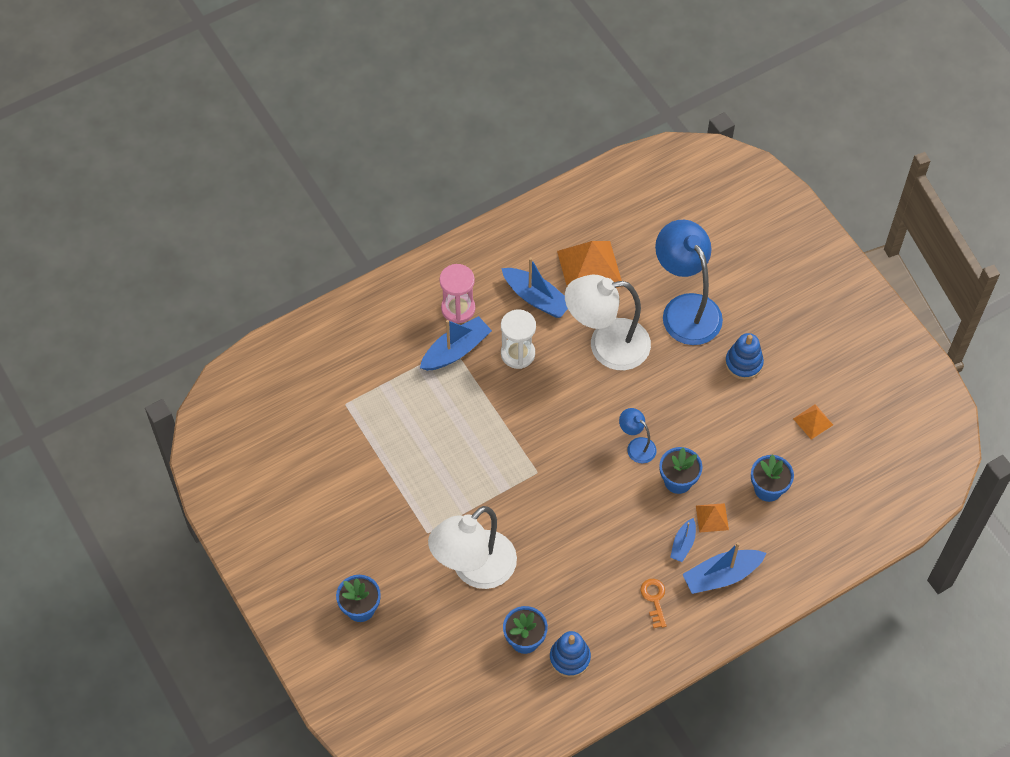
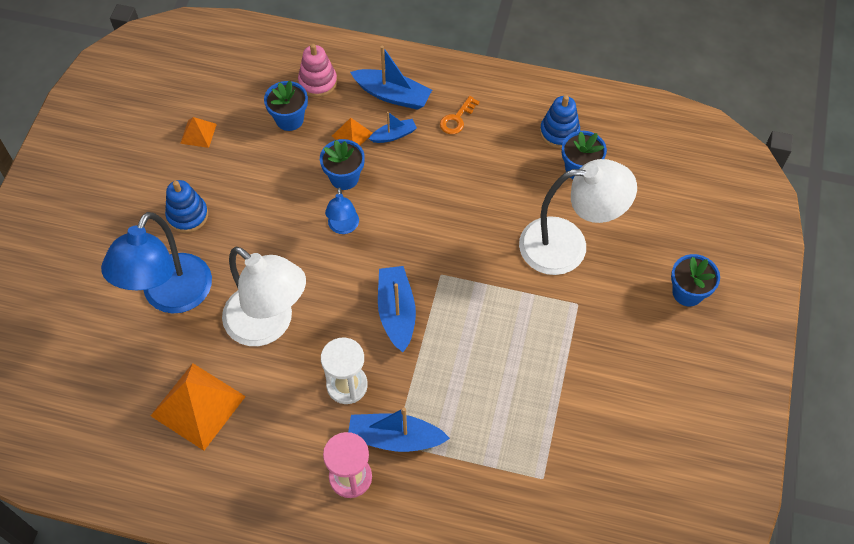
camera: 135 degrees left, 0 degrees up
(536, 298) = (274, 421): blue boat -> blue boat (396, 312)
(786, 536) = (318, 82): none -> pink stacking toy

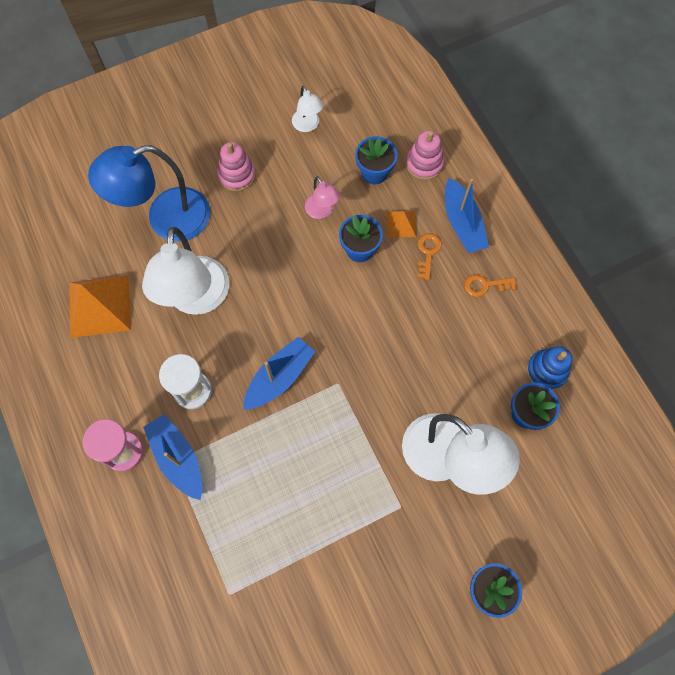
camera: 50 degrees right, 10 degrees up
(187, 215) = (237, 175): blue stacking toy -> pink stacking toy
(198, 133) = (308, 125): orange pyramid -> white lamp
(285, 179) = (322, 211): none -> pink lamp
(343, 227) = (317, 283): blue lamp -> none
(393, 135) = (427, 253): blue boat -> orange key

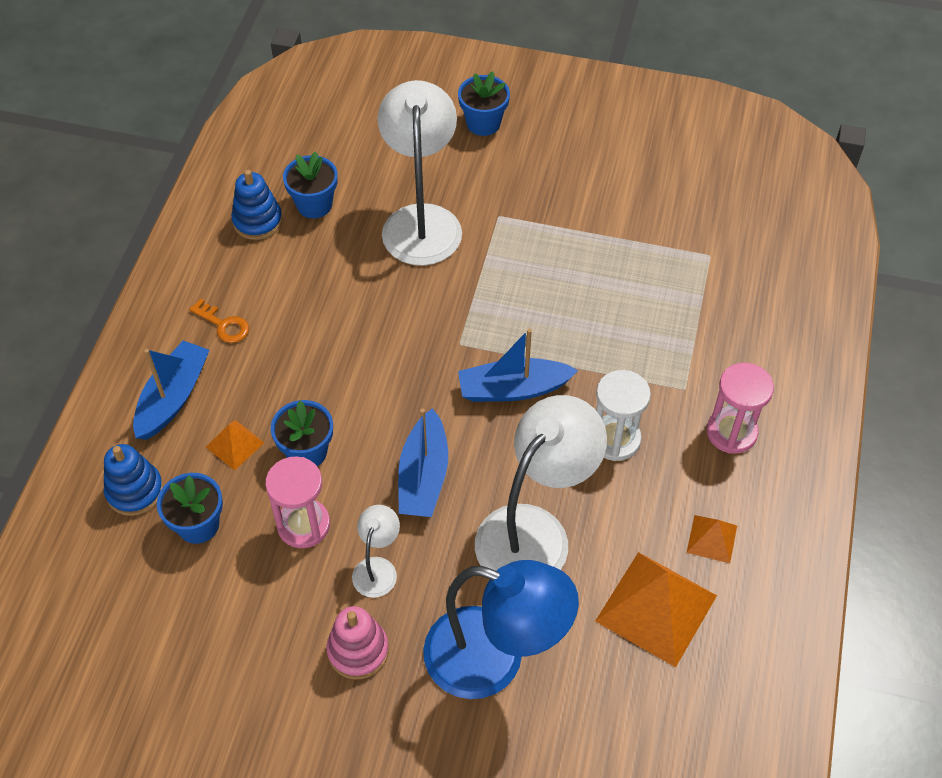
camera: 140 degrees left, 15 degrees down
(93, 369) = (711, 538): none -> orange pyramid
(178, 458) = (678, 389): blue boat -> blue boat (423, 476)
(308, 125) = (209, 649): white lamp -> white lamp (377, 568)
(322, 211) = (303, 525): pink lamp -> pink hourglass
(424, 164) = (135, 491): pink stacking toy -> blue stacking toy
(427, 253) = (242, 395): orange key -> none

